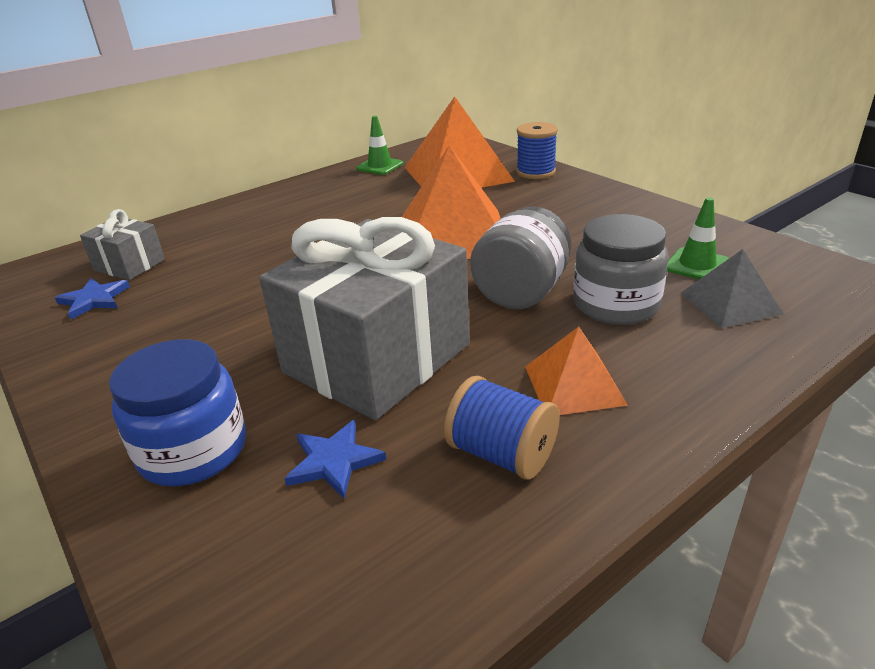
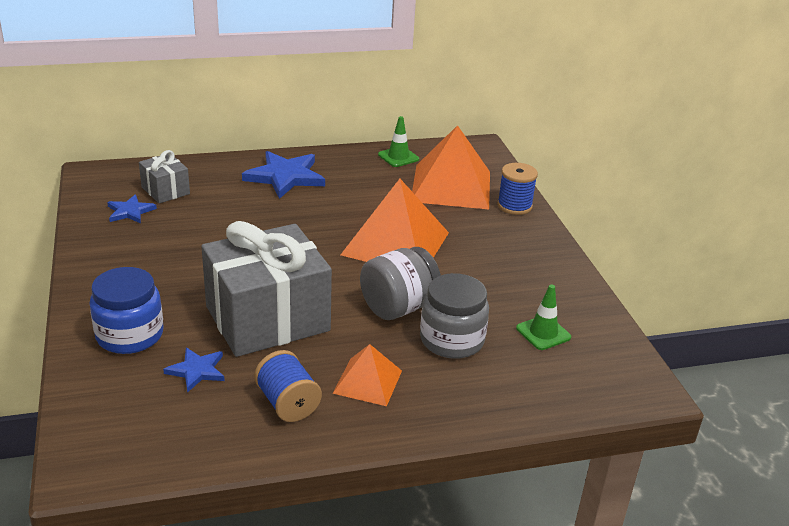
camera: 20 degrees right, 0 degrees up
(271, 213) = (285, 177): none -> blue star
(730, 303) = (530, 369): grey pyramid -> none

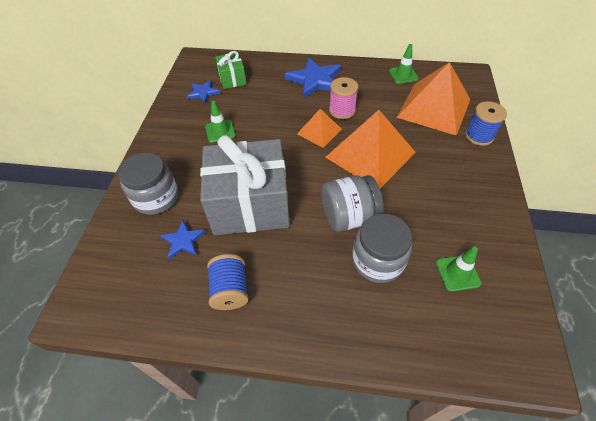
camera: 25 degrees right, 20 degrees up
(130, 335) = (156, 197): blue jar -> grey jar
(165, 190) = (232, 79): grey gift -> green gift
(181, 250) = (220, 131): none -> green traffic cone
(338, 204) = (342, 110): none -> pink spool
(368, 382) = (296, 285): orange pyramid -> orange pyramid (319, 131)

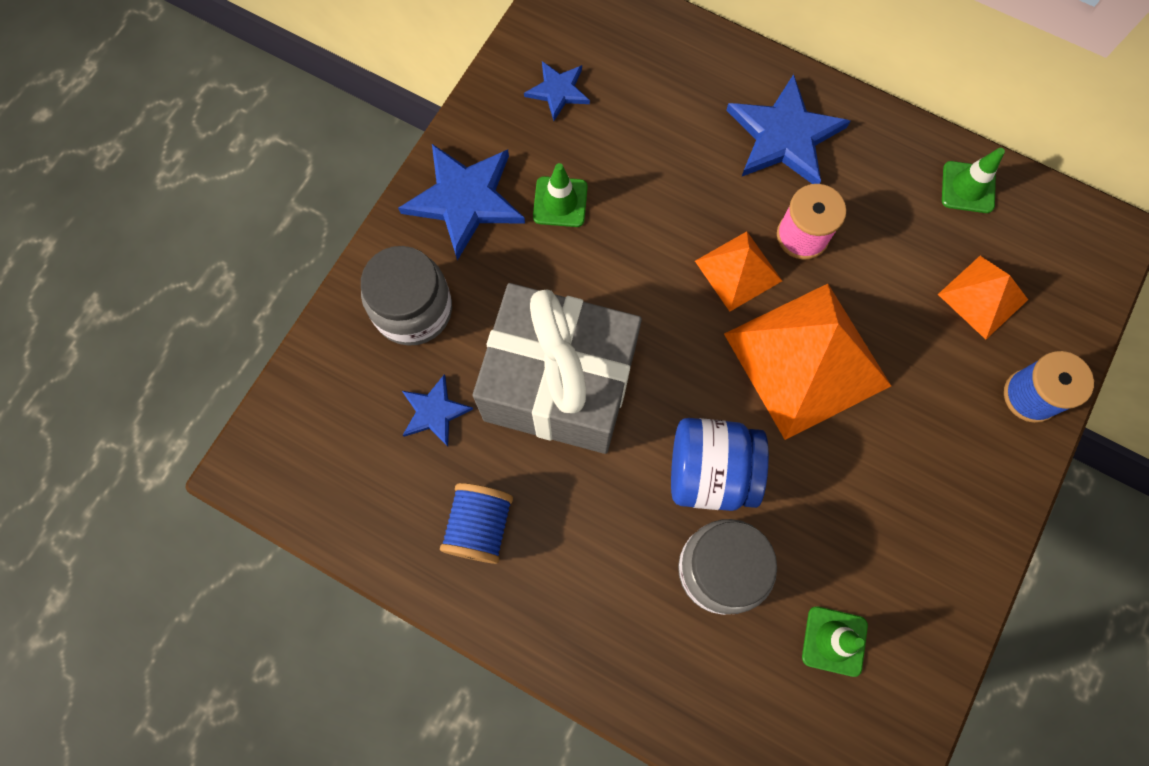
camera: 20 degrees right, 20 degrees up
(170, 144) = (465, 200): none -> blue star
(232, 79) = (624, 74): green gift -> none
(348, 217) = (710, 472): grey jar -> blue jar
(434, 108) = (982, 296): orange pyramid -> orange pyramid, size x0.53

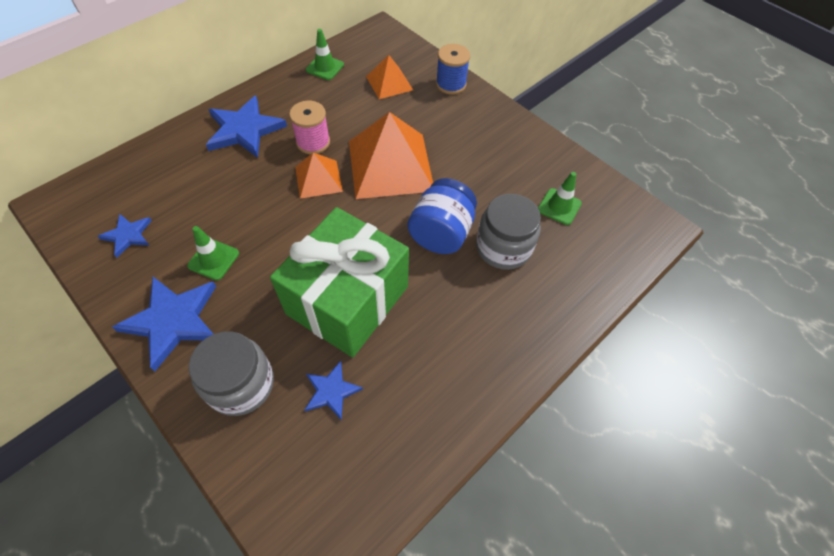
camera: 75 degrees left, 15 degrees down
(479, 526) = (431, 383): blue spool -> none
(559, 384) = (347, 300): grey gift -> green gift

